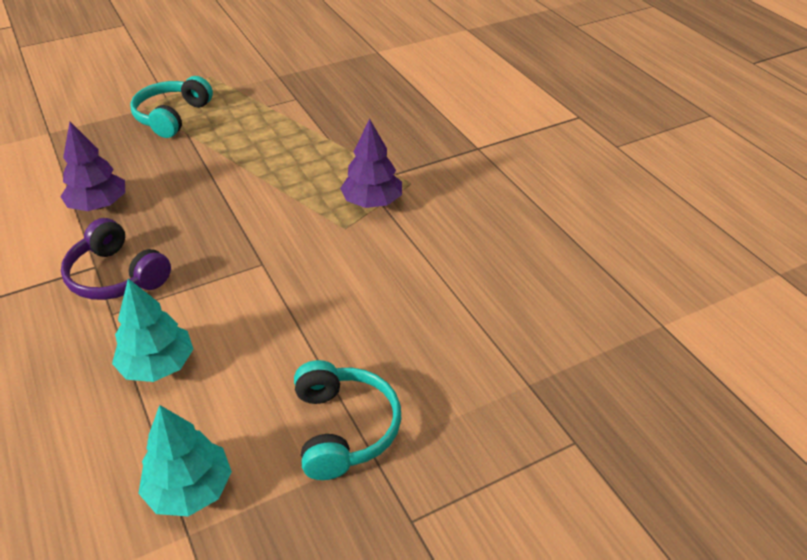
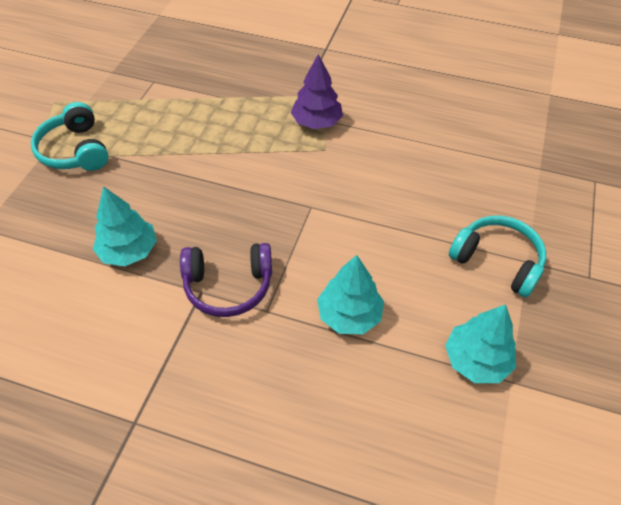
camera: 45 degrees left, 10 degrees up
(98, 205) = (129, 251): purple tree -> turquoise tree

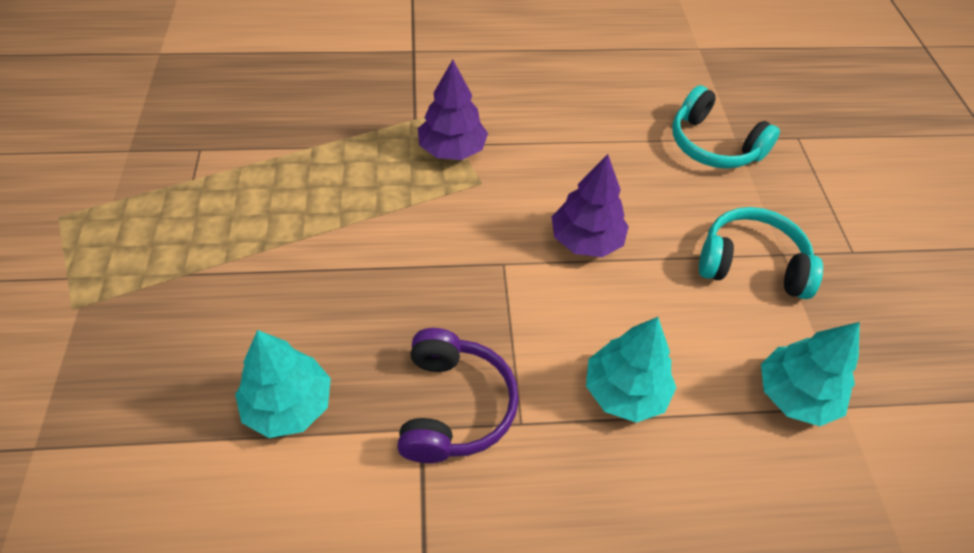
camera: 25 degrees left, 0 degrees up
(75, 150) = (130, 280): turquoise headphones -> turquoise headphones (713, 145)
(228, 285) = (453, 406): purple headphones -> purple headphones turned 60 degrees counterclockwise
(378, 208) = (586, 240): none -> purple tree

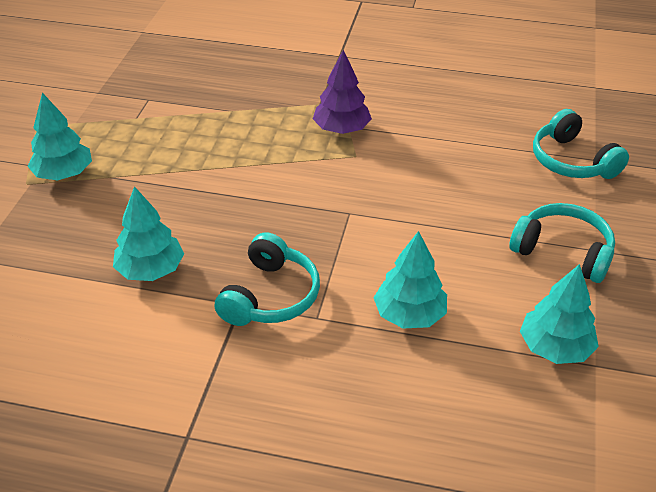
camera: 20 degrees right, 10 degrees down
(121, 283) = (64, 174): none -> turquoise tree
(453, 406) = (270, 296): purple headphones -> turquoise headphones
(586, 240) = (425, 209): purple tree -> none

